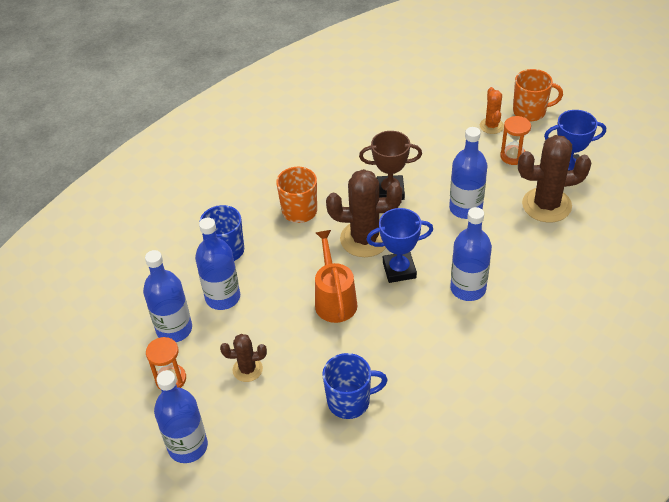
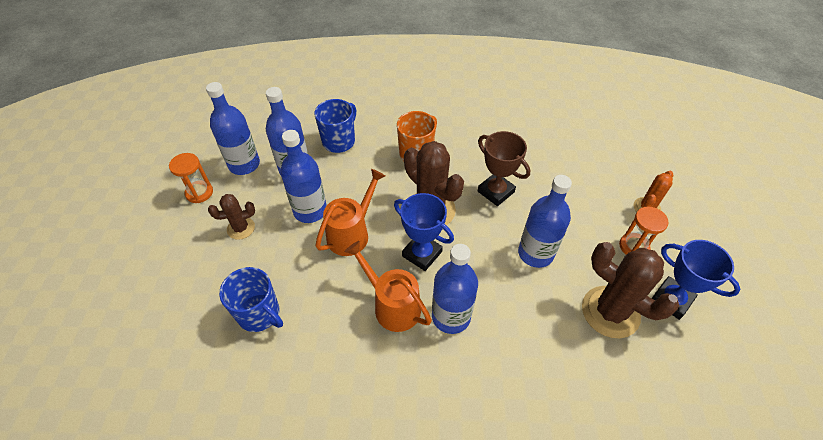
camera: 45 degrees right, 5 degrees up
(188, 446) = (146, 243): blue bottle -> blue bottle (310, 211)
(247, 369) = (241, 228): brown cactus -> brown cactus turned 60 degrees counterclockwise
(425, 315) = (392, 305): none -> orange watering can
(530, 112) = (700, 223): orange mug -> none

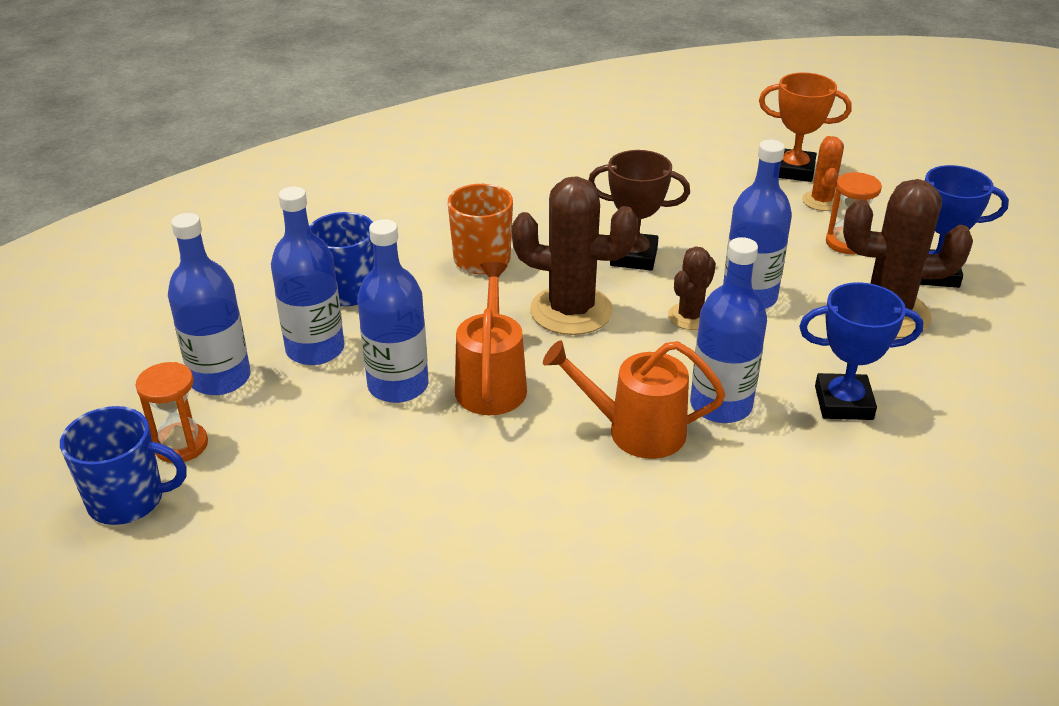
camera: 35 degrees left, 15 degrees down
(241, 228) = (309, 454): brown cactus -> brown cactus (690, 317)
(259, 314) = (460, 534): blue mug -> blue mug (128, 500)
(422, 254) = (612, 360): blue trophy -> blue trophy (843, 403)
(650, 177) = (793, 170): none -> orange trophy

